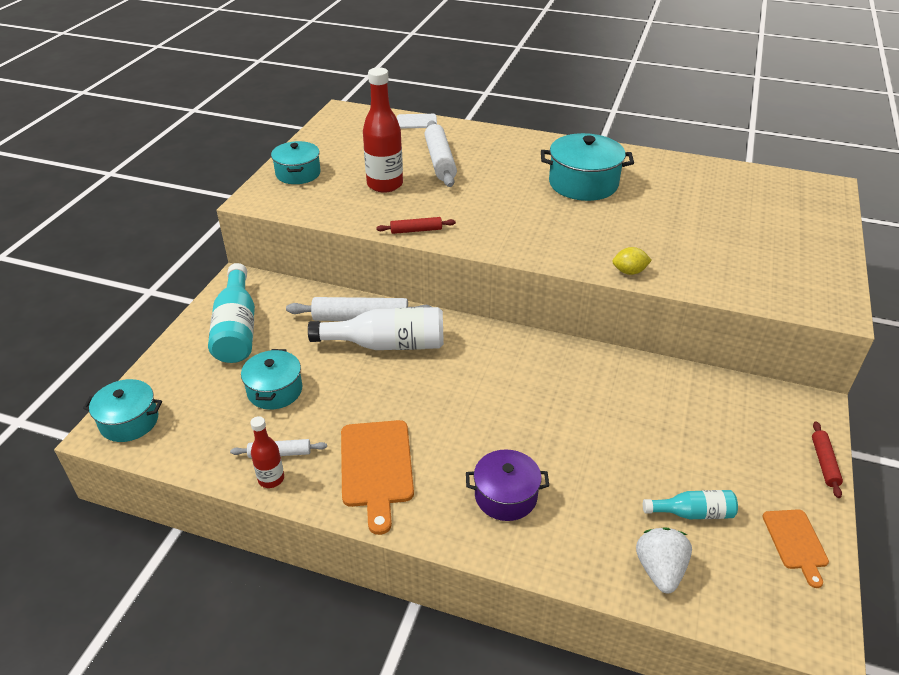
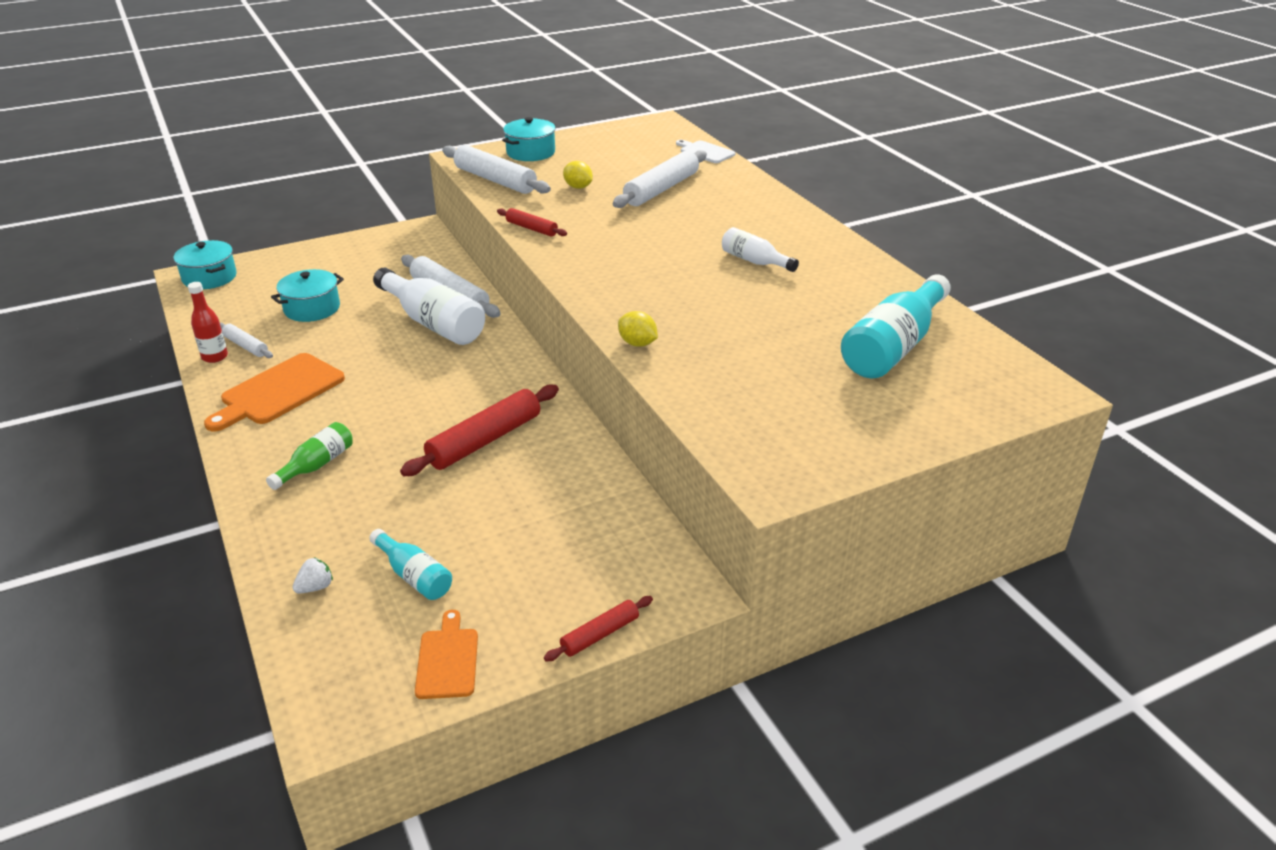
camera: 45 degrees right, 5 degrees down
(237, 329) = (361, 258): turquoise bottle -> turquoise bottle (893, 347)
(316, 207) = (495, 180): none -> white rolling pin
(385, 184) = (578, 187): red bottle -> yellow lemon
(505, 496) = (316, 465): purple pot -> green bottle
(569, 400) = (484, 440): none -> red rolling pin
(583, 183) = (754, 261): turquoise pot -> white bottle
(660, 570) = (315, 587): white strawberry -> white strawberry, size x0.55
(795, 542) = (447, 660): orange cutting board -> orange cutting board turned 135 degrees clockwise

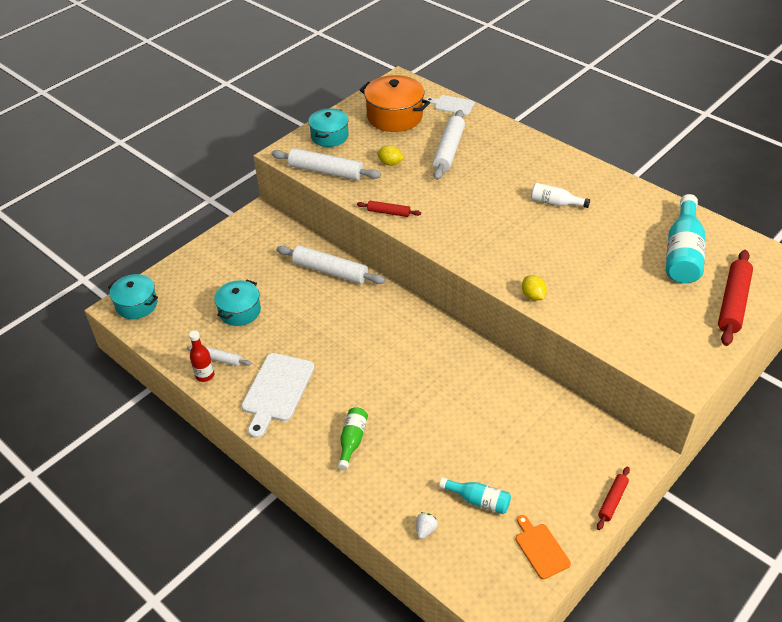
camera: 20 degrees left, 10 degrees up
(278, 392) = (276, 390): orange cutting board -> white cutting board
(433, 323) = (337, 299): white bottle -> none
(484, 440) = (445, 386): red rolling pin -> red rolling pin (733, 303)
(624, 149) = (394, 116): none -> orange pot
(637, 343) = (533, 296): yellow lemon -> yellow lemon turned 45 degrees clockwise

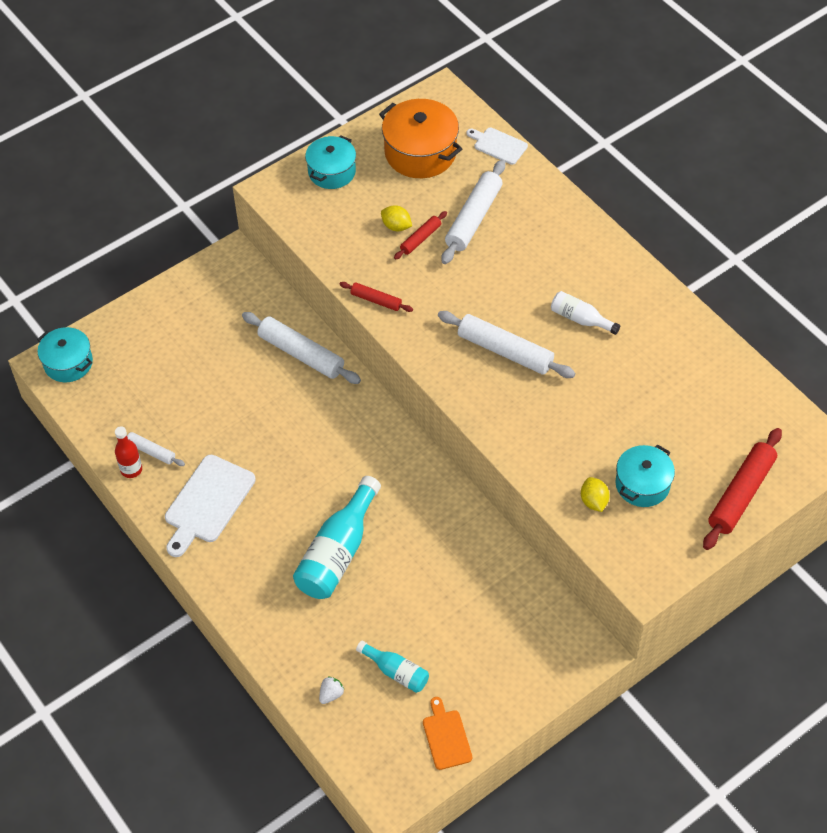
camera: 10 degrees right, 10 degrees up
(240, 311) = (185, 392): turquoise pot -> turquoise pot (642, 484)
(326, 171) = (315, 226): white rolling pin -> white rolling pin (505, 351)
(352, 441) = (277, 579): green bottle -> none
(533, 296) = (512, 445): yellow lemon -> yellow lemon (593, 501)
(612, 501) = (540, 698): red rolling pin -> red rolling pin (420, 239)
(682, 253) = (708, 416): turquoise bottle -> turquoise bottle (338, 552)

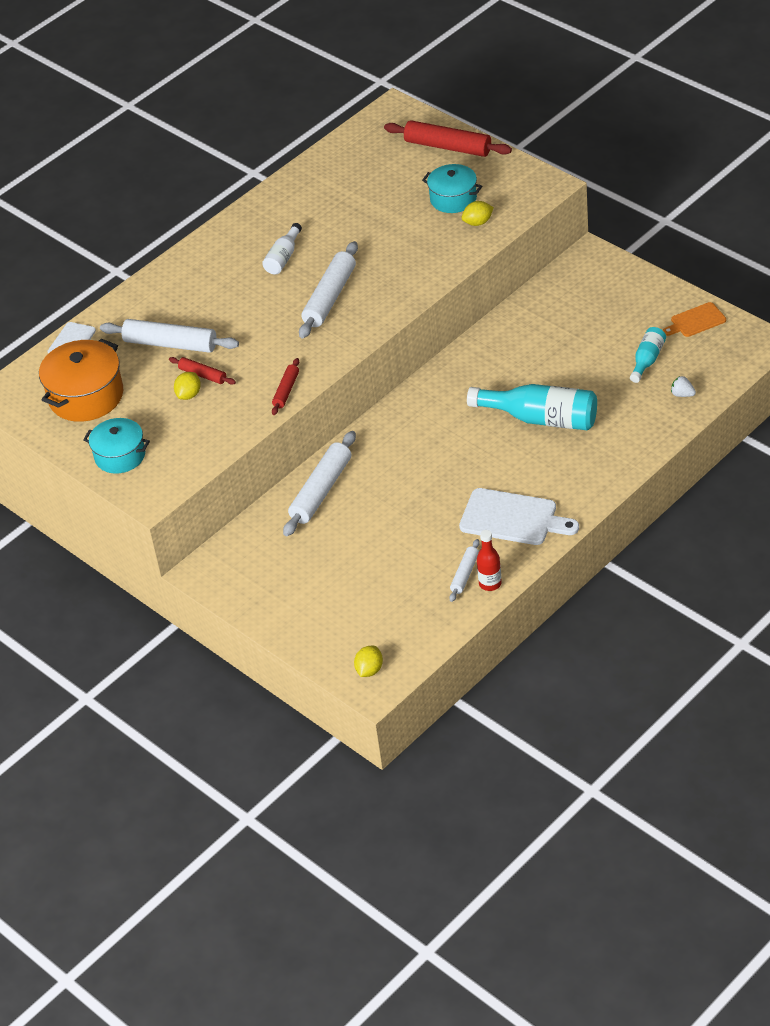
camera: 95 degrees left, 10 degrees down
(68, 363) = (369, 670): turquoise pot -> yellow lemon

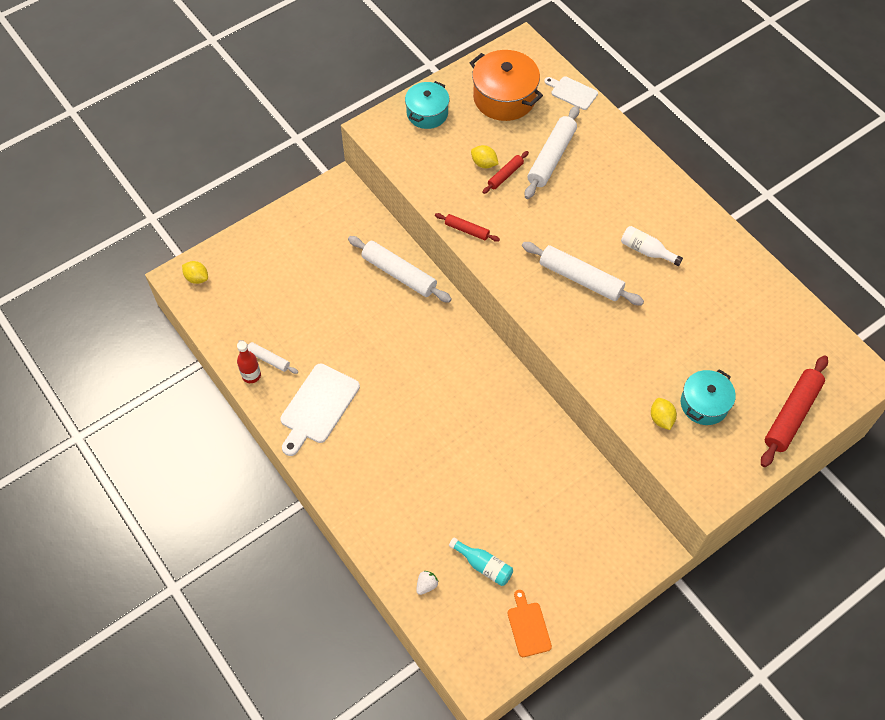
camera: 95 degrees right, 15 degrees up
(541, 419) = (432, 454): turquoise bottle -> none

